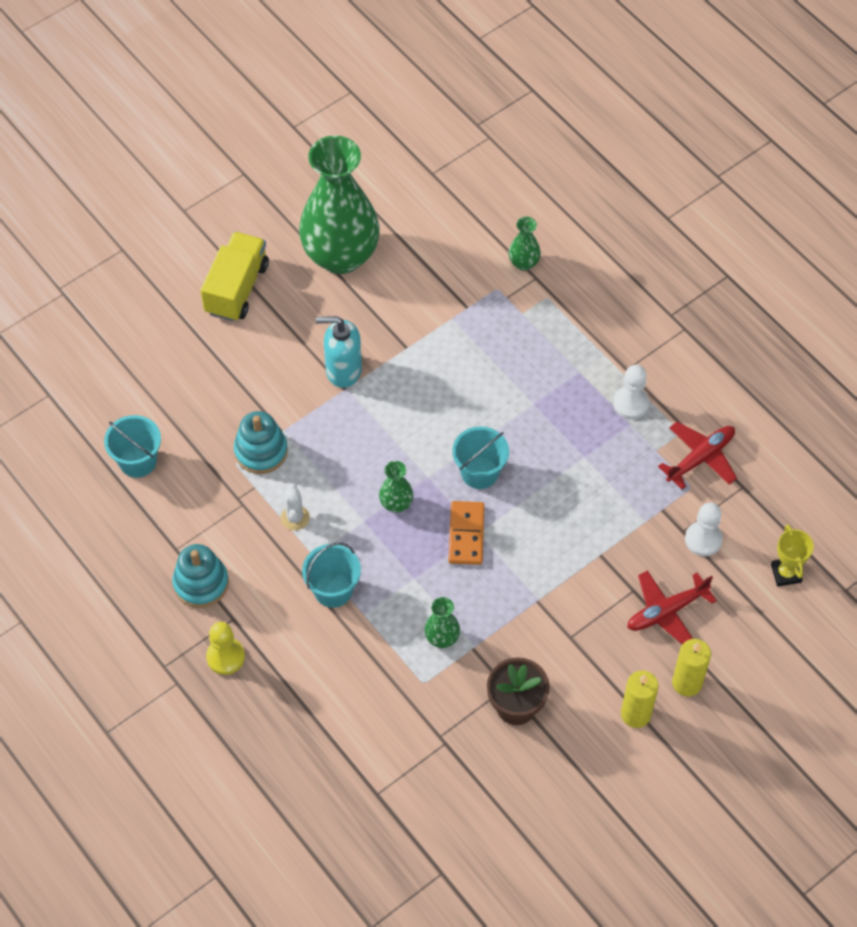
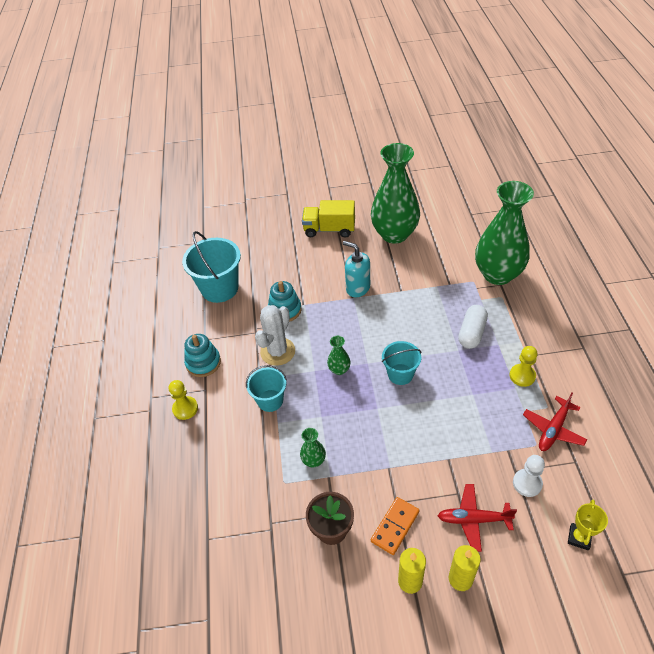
camera: 35 degrees right, 10 degrees down
(138, 461) = (220, 288): turquoise bucket -> turquoise bucket, size x1.66
(236, 288) = (329, 229): yellow truck -> yellow truck turned 135 degrees counterclockwise
(295, 518) = (278, 351): white cactus -> white cactus, size x1.88
(466, 534) = (369, 406): orange domino -> orange domino (395, 526)
(523, 263) = (497, 274): green vase -> green vase, size x2.48
(537, 370) = (472, 333): none -> white capsule
(630, 403) = (522, 376): white pawn -> yellow pawn
(700, 458) = (553, 429): red plane -> red plane turned 135 degrees clockwise

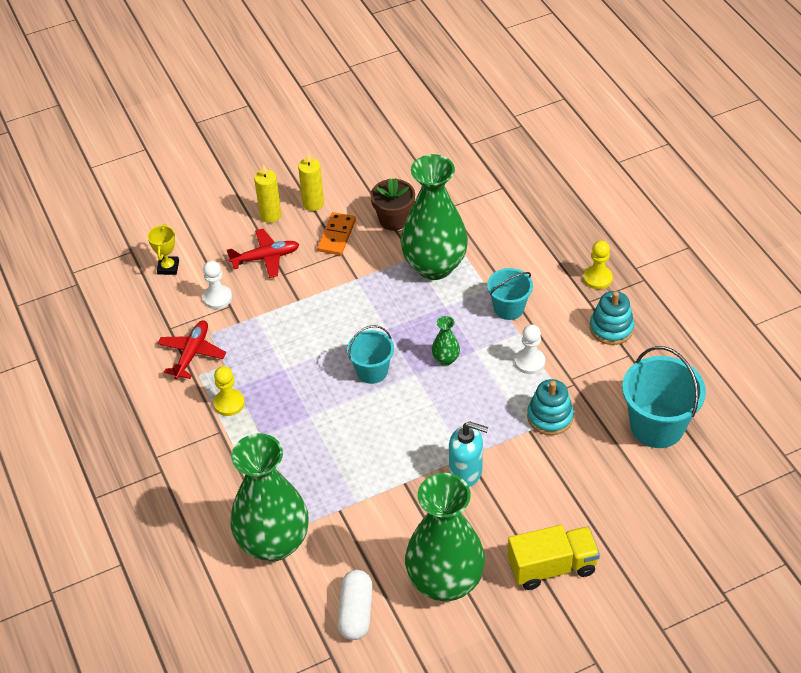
camera: 160 degrees right, 0 degrees up
(278, 351) = (529, 362): white cactus -> white pawn
(313, 460) = (434, 266): green vase -> green vase, size x2.48
(472, 333) = (296, 443): white capsule -> white capsule (356, 612)

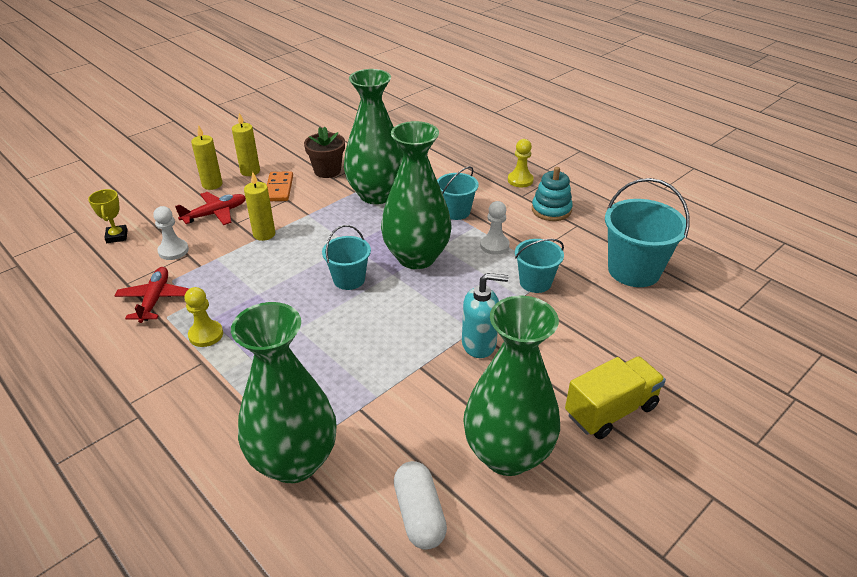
camera: 20 degrees left, 10 degrees down
(307, 296) = (264, 234): none -> yellow candle
(445, 359) = (416, 257): green vase -> green vase, size x2.48
(550, 417) = (535, 282): turquoise stacking toy -> turquoise bucket

